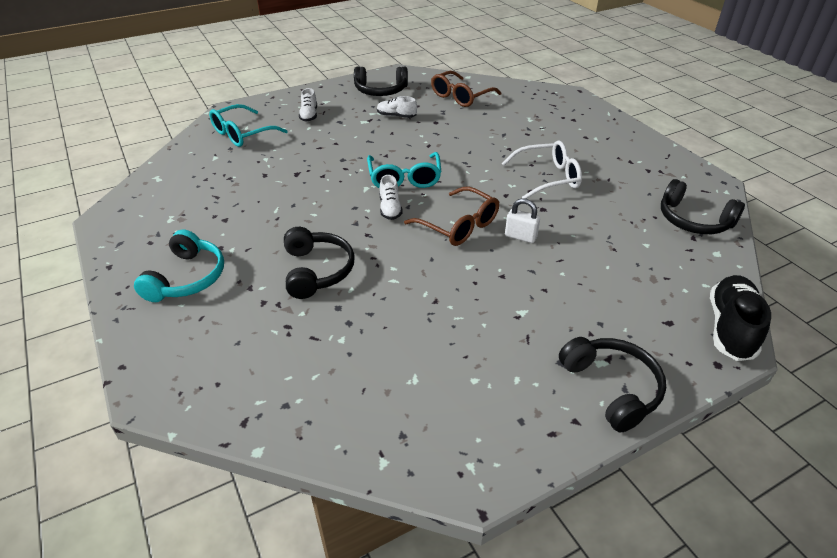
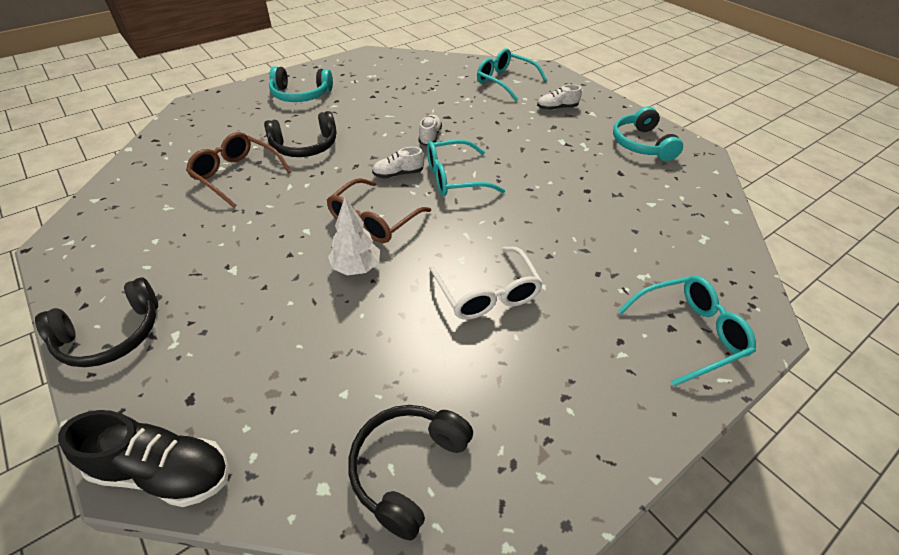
camera: 80 degrees right, 5 degrees up
(381, 91) = (641, 144): black headphones -> turquoise headphones
(396, 116) = (585, 161): white shoe -> white shoe (430, 137)
(461, 96) = (670, 207): brown glasses -> brown glasses (237, 175)
(520, 236) = (356, 268): white padlock -> white tree
(577, 115) = (688, 333): none -> turquoise glasses

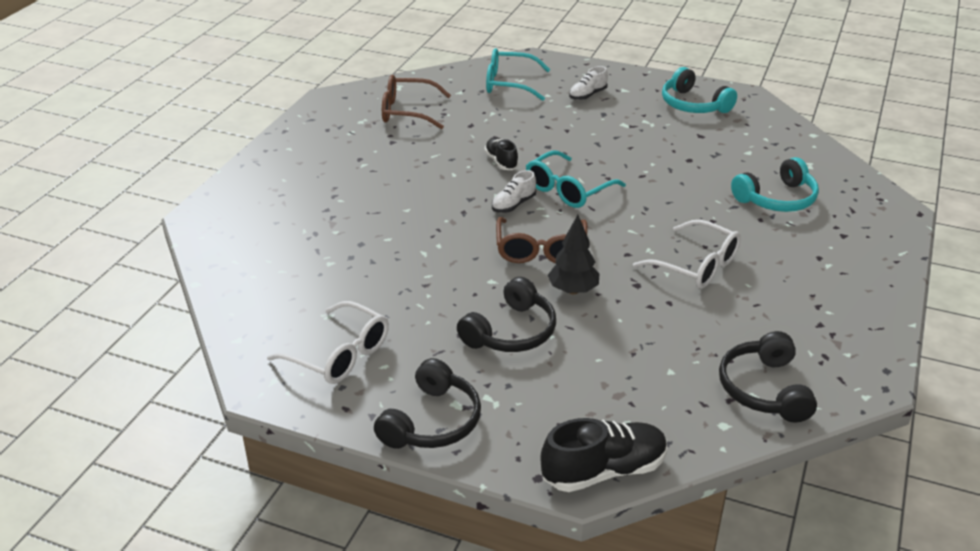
camera: 30 degrees left, 10 degrees down
(132, 241) = (339, 354): none -> white glasses
(237, 175) = (357, 263): brown glasses -> brown glasses (408, 112)
(300, 95) = (311, 166): turquoise headphones -> turquoise headphones (777, 199)
(305, 146) = (389, 213): black headphones -> black headphones (511, 332)
(356, 268) = (573, 290): white tree -> black tree
(430, 137) = (501, 162): white shoe -> black shoe
(688, 333) = (857, 234): turquoise glasses -> none

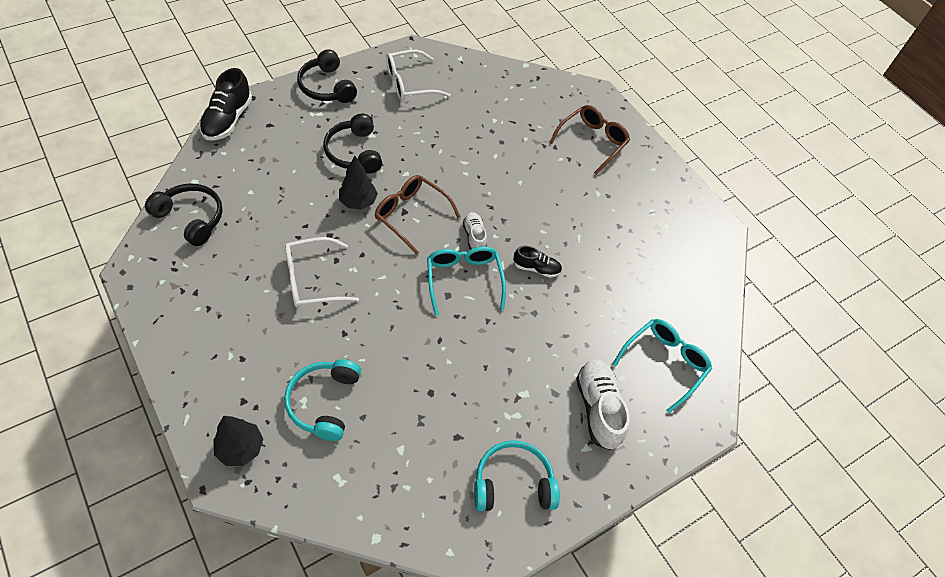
camera: 120 degrees right, 20 degrees up
(408, 112) = (661, 262): brown glasses -> brown glasses (592, 142)
(587, 95) = (598, 408): white shoe -> white shoe, size x1.71
(870, 215) = (240, 448): none -> black tree

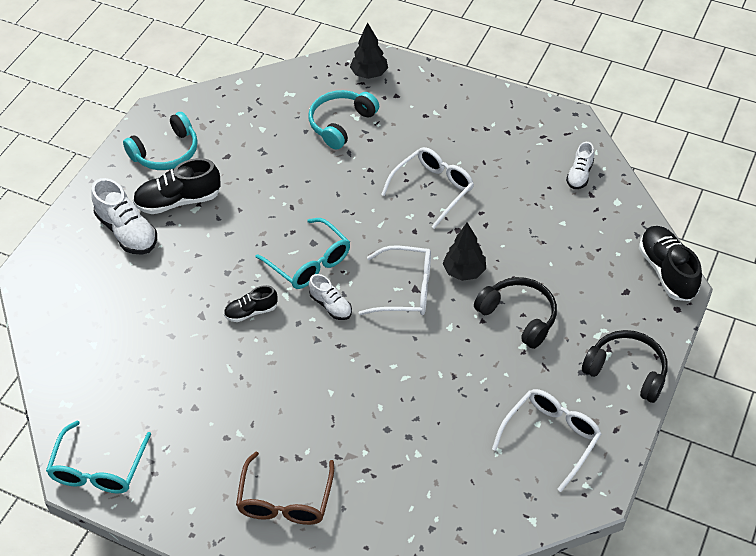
camera: 155 degrees right, 5 degrees down
(191, 218) = (579, 175): black headphones -> white shoe
(324, 402) = (341, 124): turquoise headphones -> turquoise headphones turned 120 degrees counterclockwise
(411, 215) = (405, 289): brown glasses -> white glasses
(534, 412) = (178, 201): none -> black shoe
(664, 364) = (85, 297): turquoise glasses -> turquoise glasses (99, 468)

